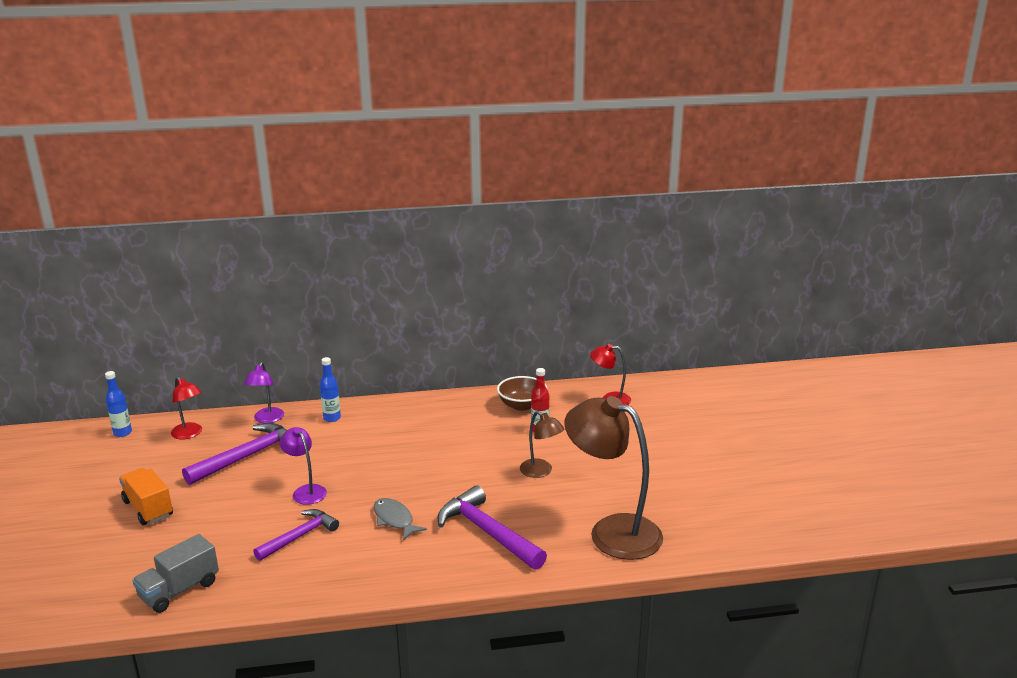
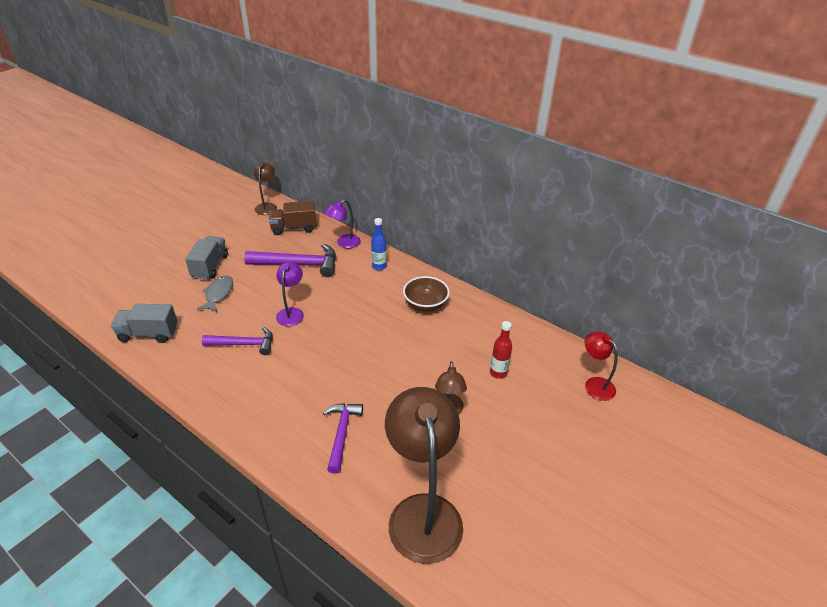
camera: 45 degrees right, 15 degrees up
(122, 433) = (267, 206): blue bottle -> brown lamp
(148, 508) = (210, 266): orange truck -> grey truck
(190, 434) = (294, 228): red lamp -> brown truck
(394, 520) = (305, 374): grey fish -> grey fish (218, 294)
(487, 532) = (341, 434): purple hammer -> purple hammer, size x0.66
(522, 405) = (515, 341): brown bowl -> brown bowl (425, 305)

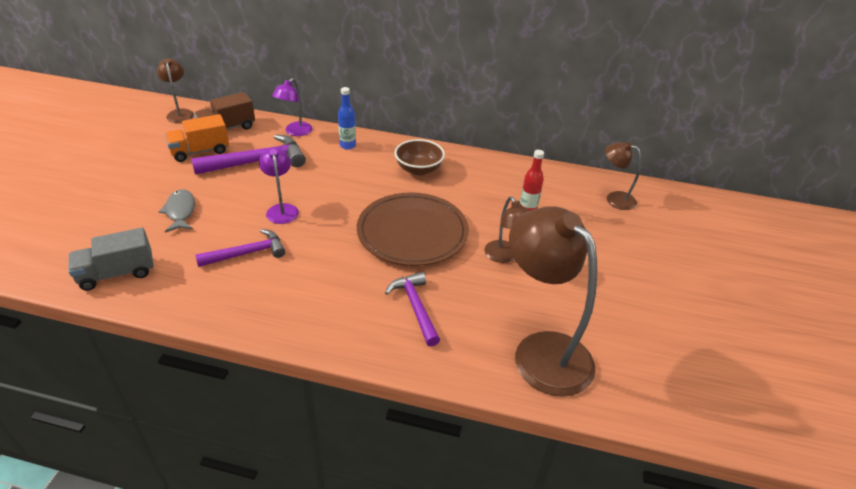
camera: 25 degrees left, 0 degrees up
(210, 266) = (150, 186): grey truck -> none
(262, 244) = (200, 151): none -> orange truck
(382, 364) = (412, 232): none -> brown plate
(594, 384) = (614, 198): red lamp -> brown lamp

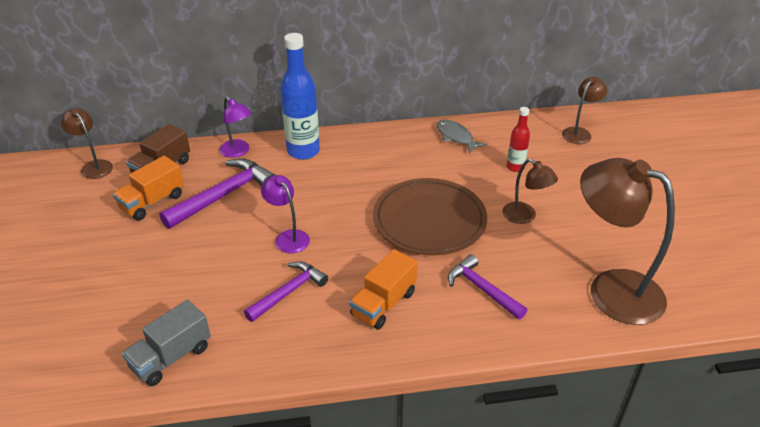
camera: 20 degrees left, 0 degrees up
(180, 211) = (185, 272): grey fish -> grey fish (456, 137)
(295, 132) = (238, 152): purple lamp -> purple lamp turned 45 degrees counterclockwise
(317, 290) = (383, 304): none -> orange truck
(348, 146) = (303, 151): blue bottle -> blue bottle, size x1.87
(419, 169) = (390, 156): brown bowl -> none
(614, 198) = (579, 133): brown lamp -> brown lamp turned 120 degrees clockwise

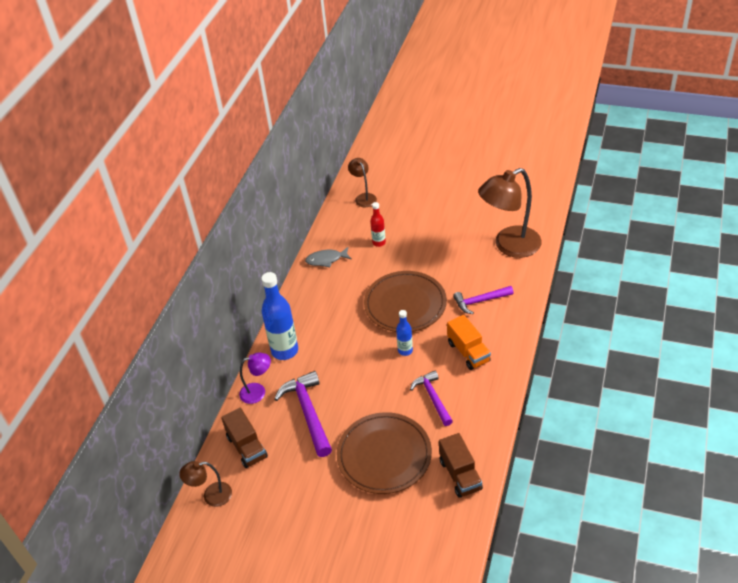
camera: 60 degrees left, 5 degrees up
(152, 202) = (288, 460): orange truck -> none
(171, 357) = (460, 475): grey truck -> brown truck
(182, 275) = (384, 455): none -> brown plate
(288, 237) = (378, 384): purple lamp -> none
(353, 243) = (405, 350): none -> blue bottle
(525, 216) = (429, 257): brown lamp -> none

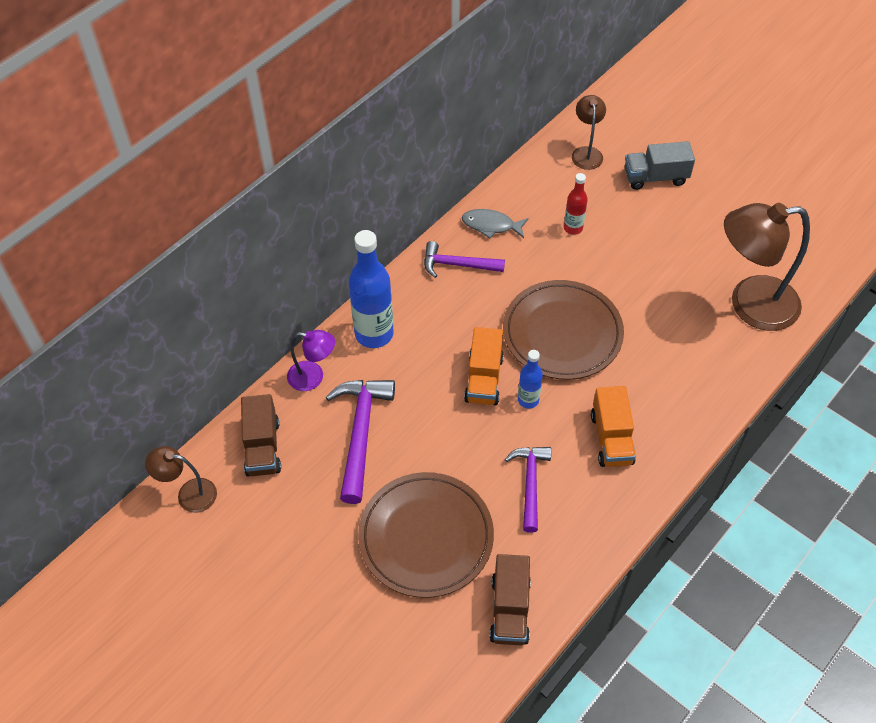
camera: 20 degrees right, 10 degrees up
(370, 349) = (484, 379): none -> orange truck
(414, 196) = (655, 177): none -> grey truck
(480, 301) = (666, 371): purple hammer -> purple hammer (457, 265)

